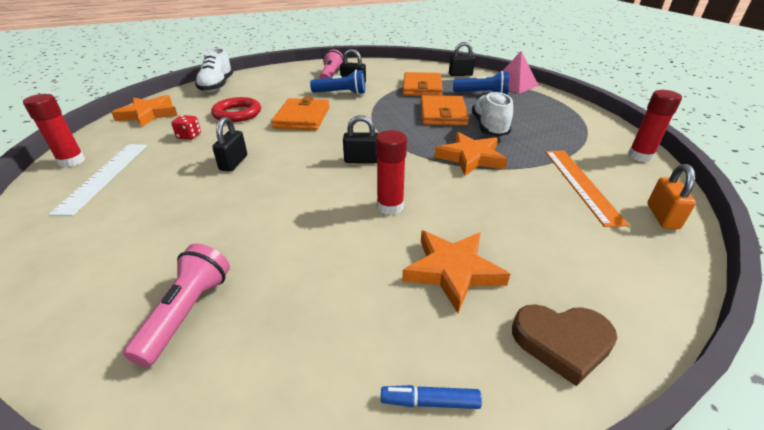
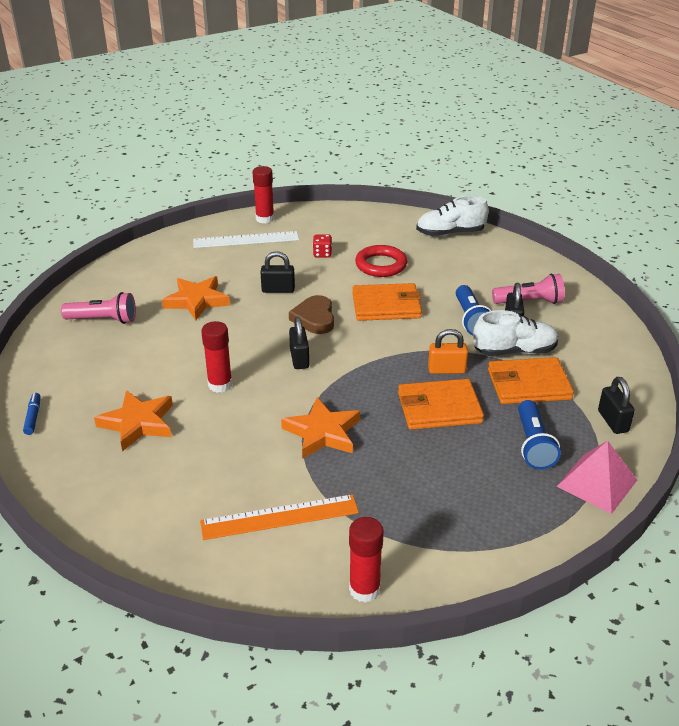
camera: 80 degrees right, 0 degrees up
(149, 114) = (360, 220): orange star -> orange star (197, 301)
(489, 127) = (410, 449): white shoe -> white shoe (514, 351)
(562, 342) = (67, 474): brown heart -> brown heart (314, 318)
(662, 216) = (222, 572): orange padlock -> orange padlock (446, 370)

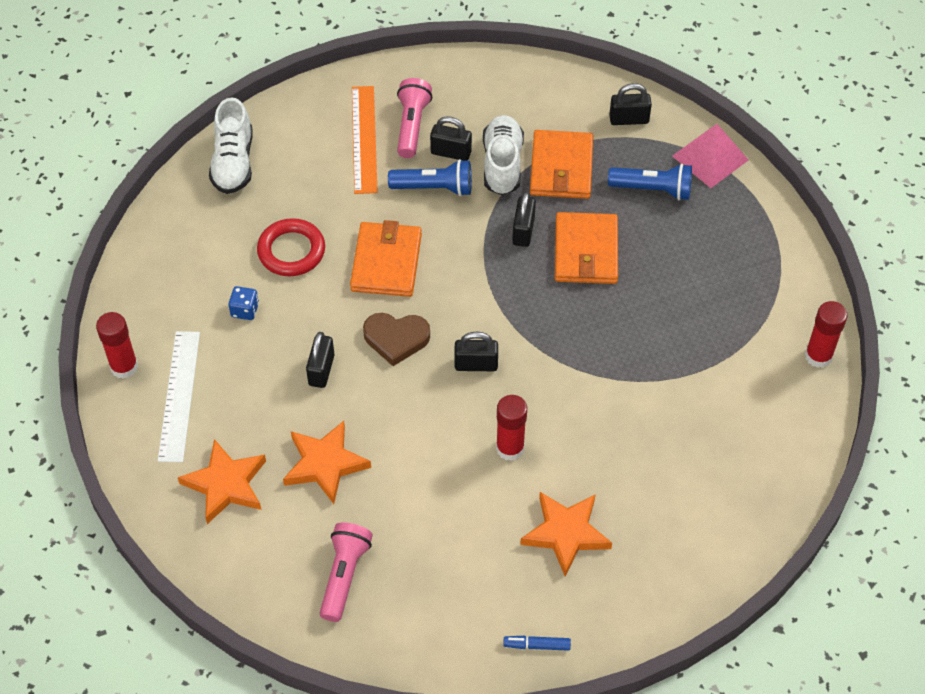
camera: 80 degrees left, 20 degrees up
(279, 517) = (725, 410): orange ruler -> orange ruler (364, 139)
(322, 254) = (245, 310): red dice -> blue dice
(322, 432) = (609, 359): orange star -> orange star (225, 484)
(446, 370) = (523, 231): orange padlock -> black padlock

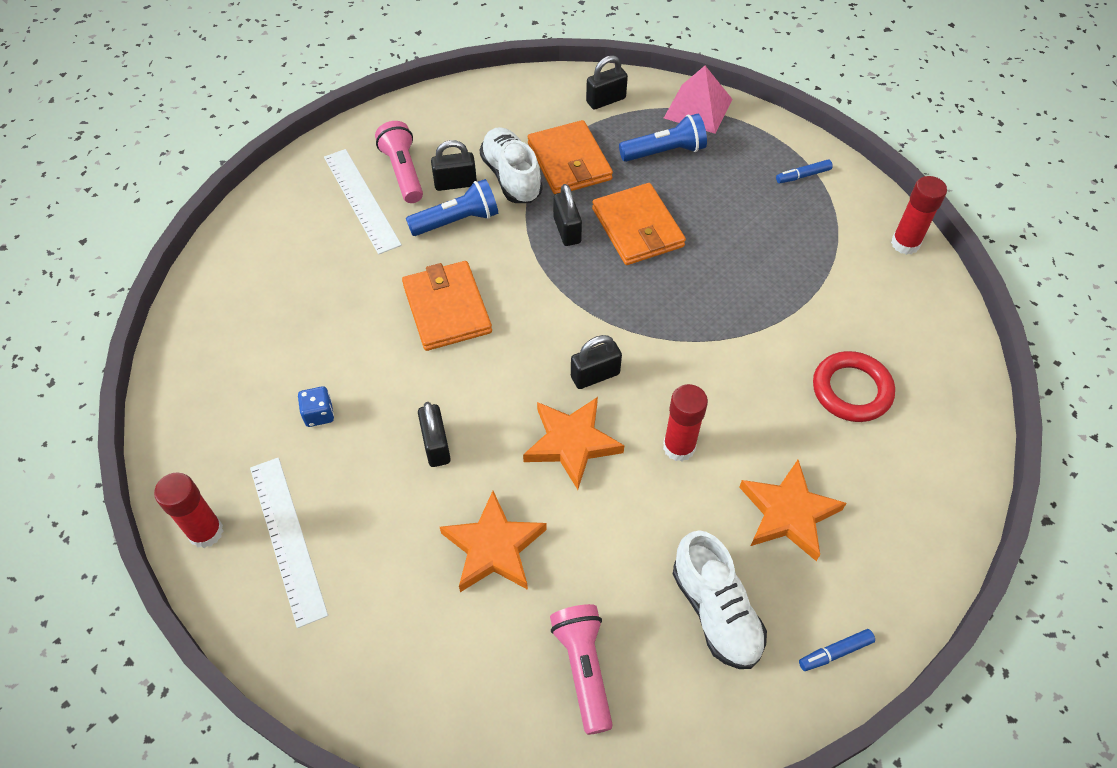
camera: 25 degrees left, 0 degrees up
(225, 484) = (392, 620): orange star -> orange star (571, 443)
(233, 163) = (233, 268): white shoe -> white shoe (715, 611)
(291, 251) = (340, 334): red ring -> red ring (851, 390)
(364, 139) = (361, 200): orange ruler -> white ruler
(396, 339) = (499, 381): brown heart -> none
(766, 258) = (802, 176): none -> blue marker

